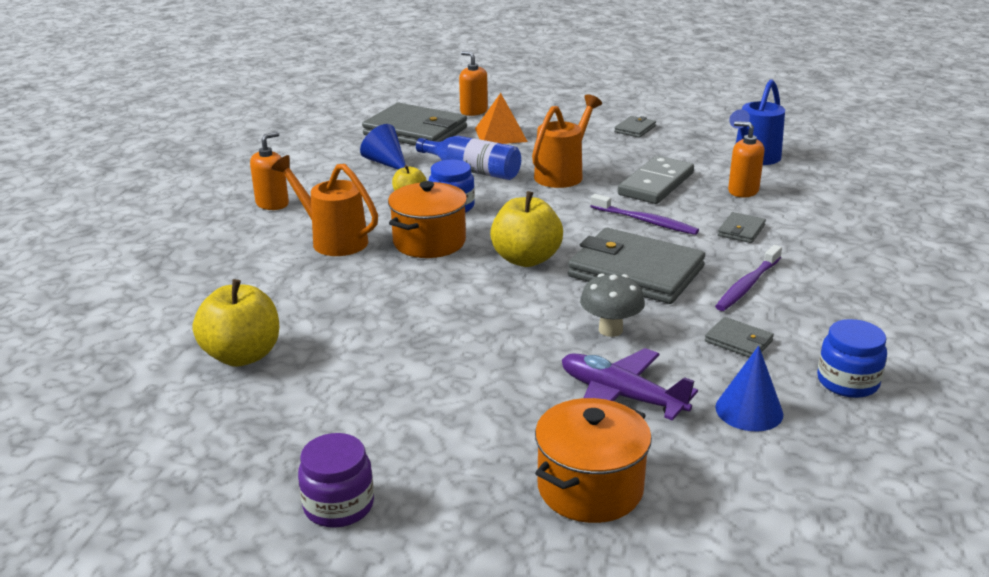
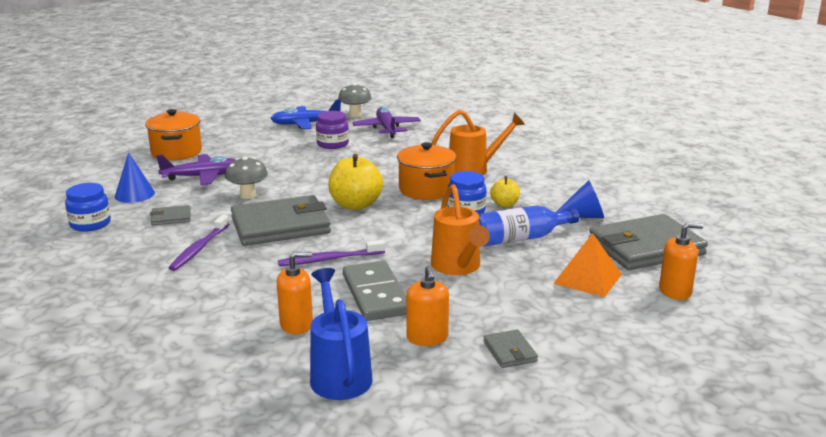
camera: 130 degrees right, 5 degrees down
(196, 418) = (355, 115): none -> grey mushroom
(242, 355) = (386, 129): yellow apple -> purple plane
(272, 204) = (556, 168): orange soap dispenser -> orange soap dispenser (427, 338)
(300, 442) = (305, 124): none -> blue plane
(338, 505) = (259, 121): purple jar -> purple jar (332, 144)
(741, 230) = (250, 285): grey wallet -> none
(747, 285) = (199, 248): purple toothbrush -> purple toothbrush turned 150 degrees counterclockwise

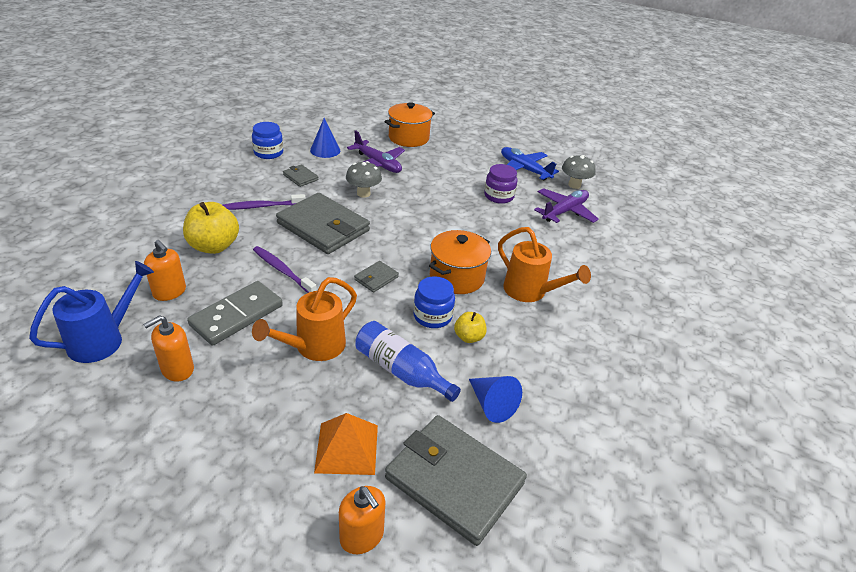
camera: 55 degrees right, 15 degrees up
(355, 205) = (391, 249): yellow apple -> yellow apple (214, 246)
(510, 351) = (173, 430): grey wallet -> grey wallet (376, 278)

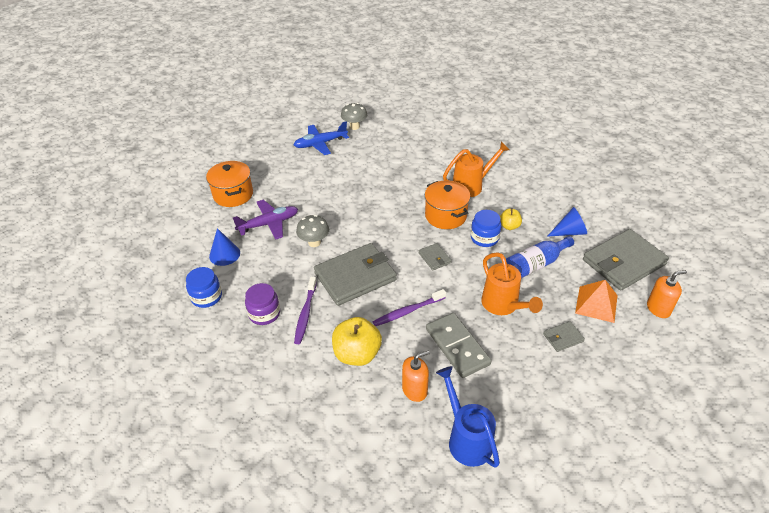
camera: 65 degrees left, 5 degrees up
(177, 369) = (511, 388): orange soap dispenser -> none
(300, 177) = (266, 279): grey wallet -> grey wallet (563, 337)
(499, 196) = (352, 168): purple jar -> purple jar (264, 313)
(564, 211) = (386, 142): purple plane -> none

